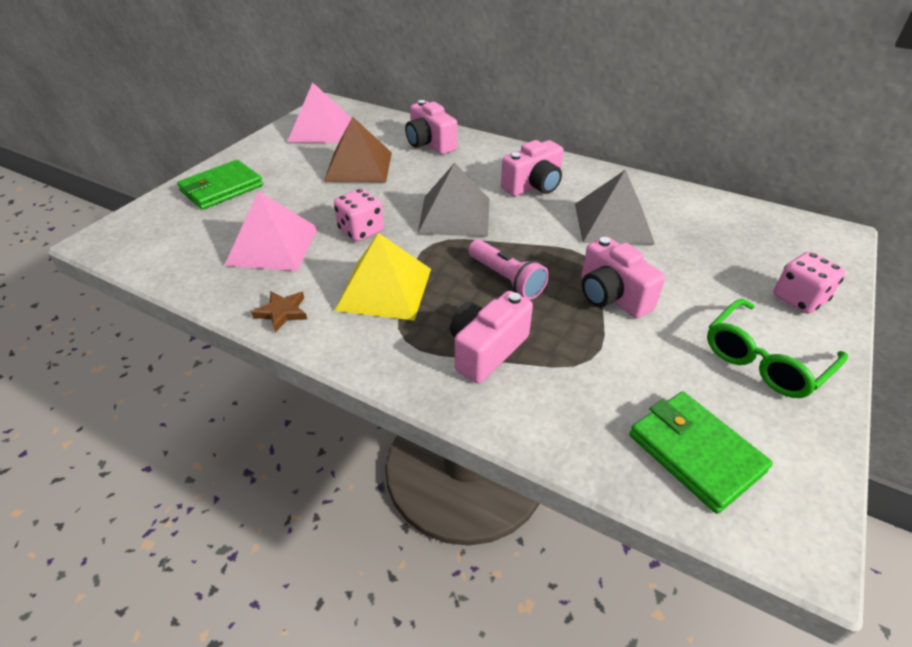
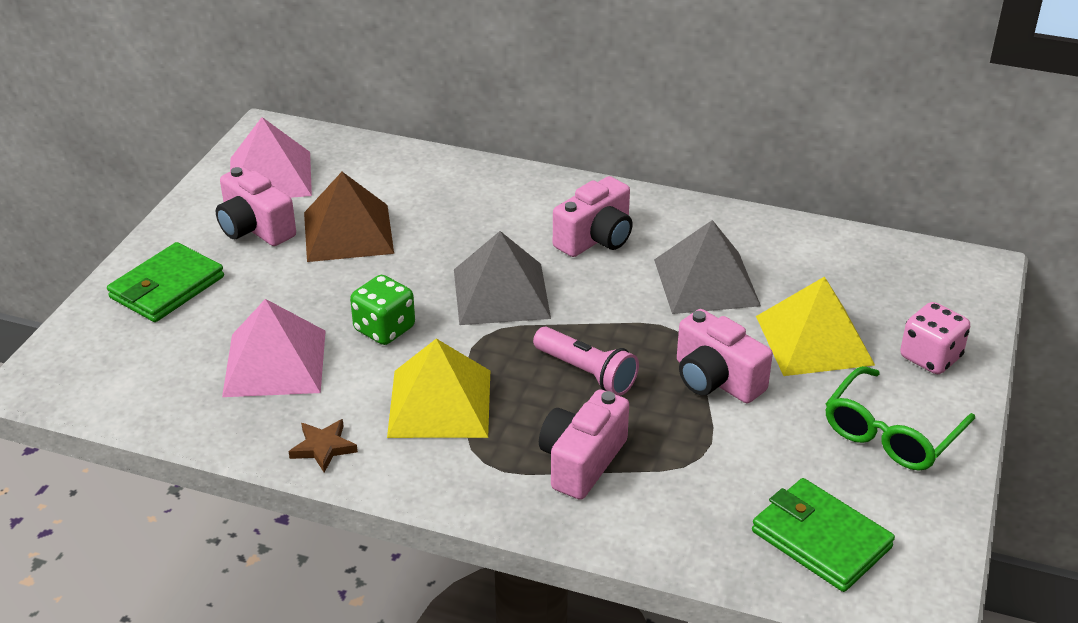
camera: 10 degrees left, 5 degrees down
(361, 231) = (384, 329): pink dice -> green dice
(430, 144) = (437, 185): pink camera -> pink camera (255, 228)
(697, 274) = (814, 340): none -> yellow pyramid

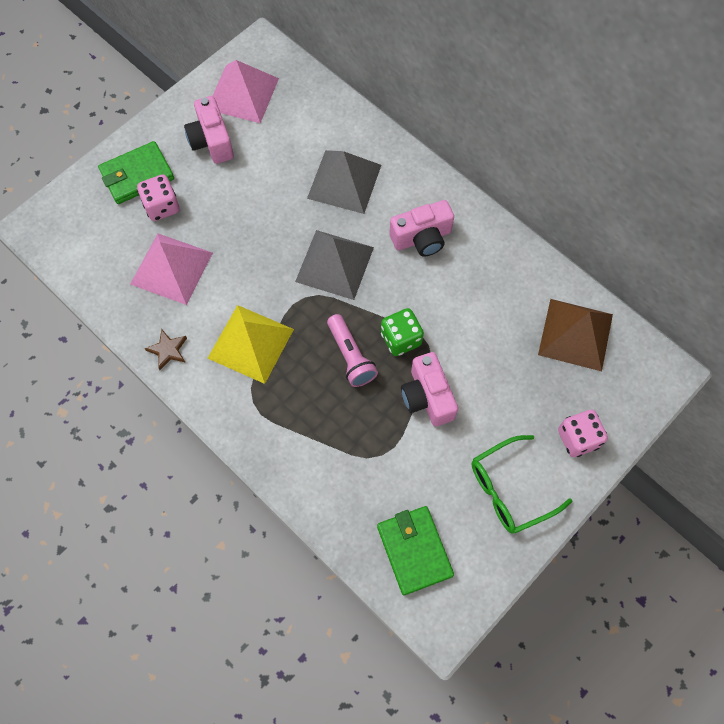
camera: 25 degrees right, 30 degrees up
(222, 307) = (162, 206): none -> pink dice
(348, 232) = (267, 168): brown pyramid -> brown pyramid (575, 334)
(384, 329) = (248, 266): green dice -> green dice (401, 339)
(582, 461) = (309, 427): pink camera -> none
(706, 282) = (471, 308): grey pyramid -> grey pyramid (344, 181)
(814, 340) = (511, 390): yellow pyramid -> none

